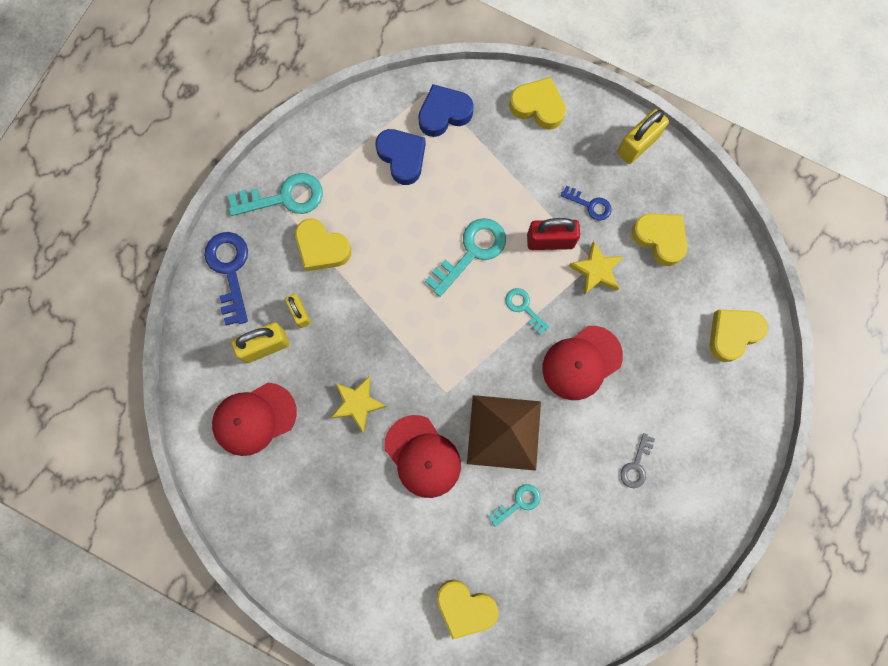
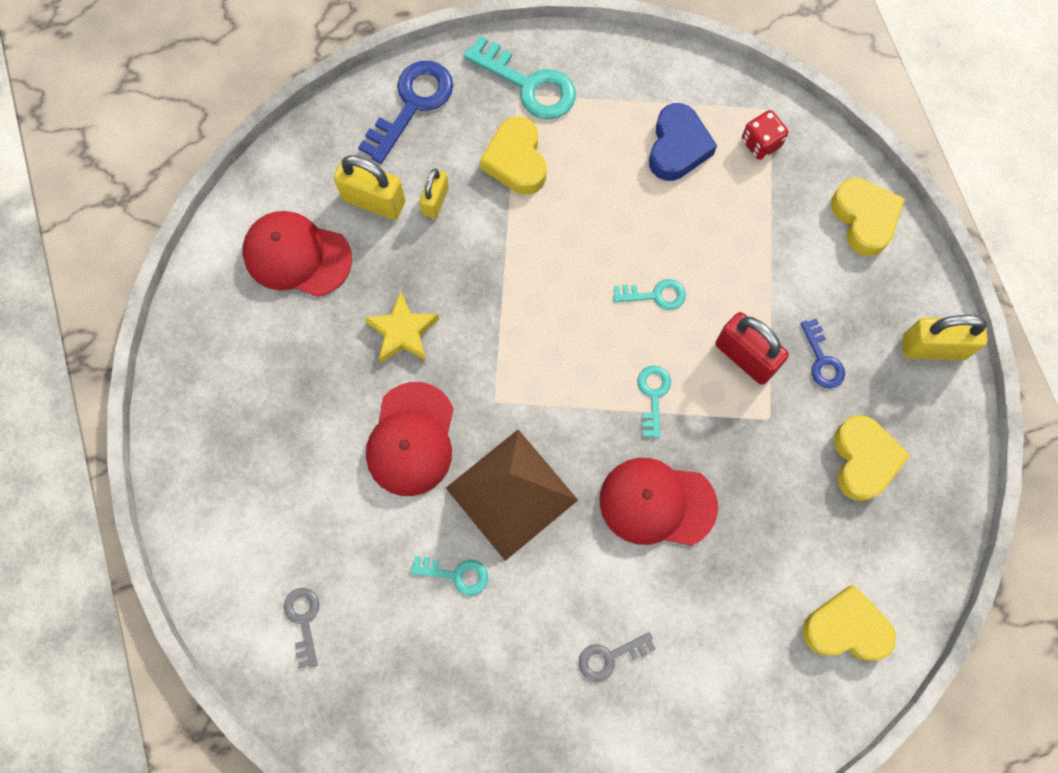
camera: 45 degrees right, 5 degrees down
(444, 114) = (761, 143): blue heart -> red dice
(465, 607) = (304, 620): yellow heart -> grey key
(471, 252) = (655, 295): turquoise key -> turquoise key, size x0.56
(596, 271) = (763, 429): yellow star -> none

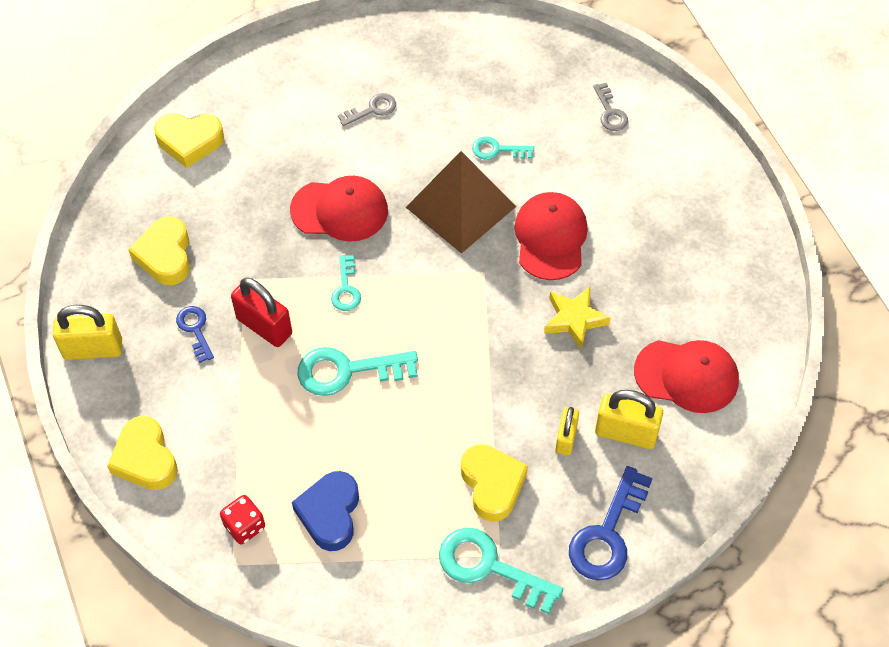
camera: 175 degrees right, 15 degrees down
(655, 295) = (347, 371): turquoise key -> turquoise key, size x1.79

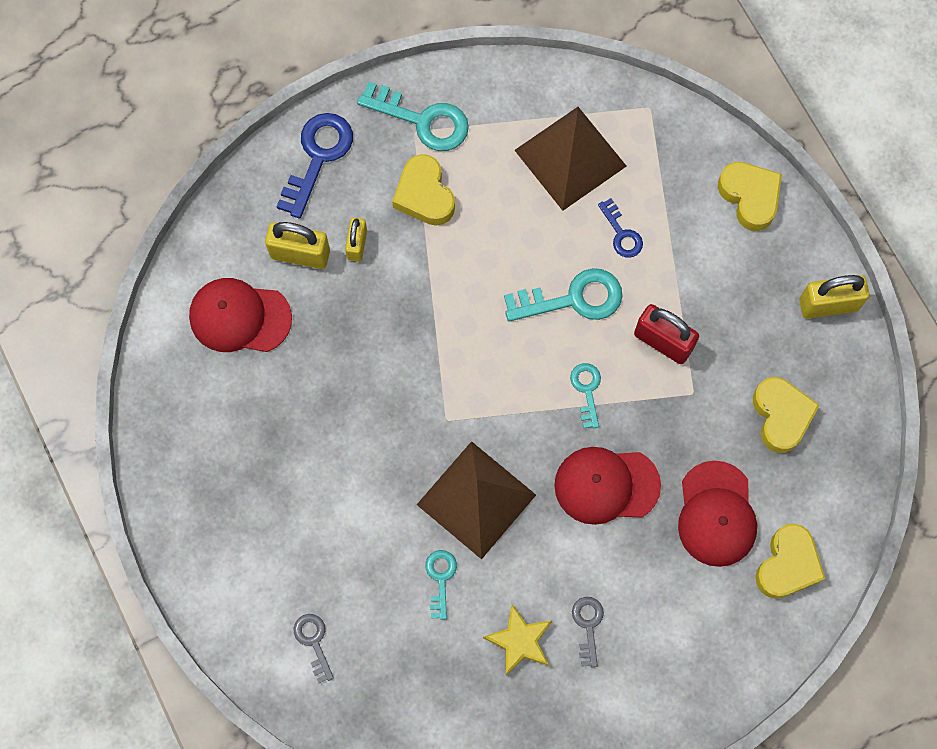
camera: 175 degrees right, 15 degrees up
(190, 142) = (787, 565): yellow heart -> yellow heart turned 120 degrees clockwise
(195, 330) = (731, 332): blue key -> blue key (621, 233)
(244, 526) = (645, 141): red dice -> none
(330, 514) = (570, 158): blue heart -> brown pyramid
(372, 109) = (588, 626): grey key -> grey key turned 120 degrees clockwise
(497, 150) = (440, 578): turquoise key -> turquoise key turned 90 degrees counterclockwise
(550, 238) = (377, 467): red cap -> red cap (716, 514)
(574, 319) = (351, 371): yellow star -> yellow star (520, 641)

